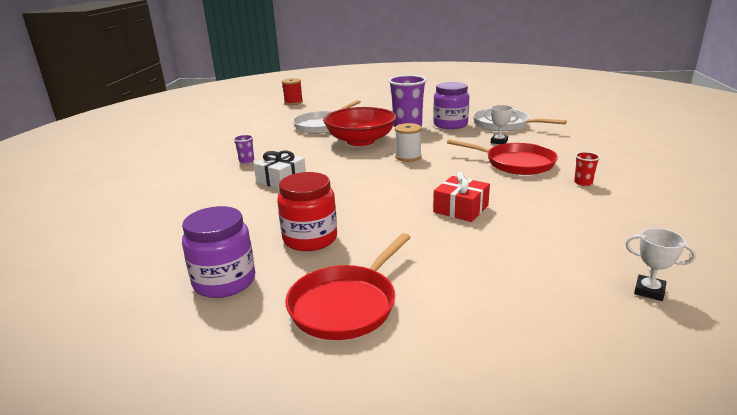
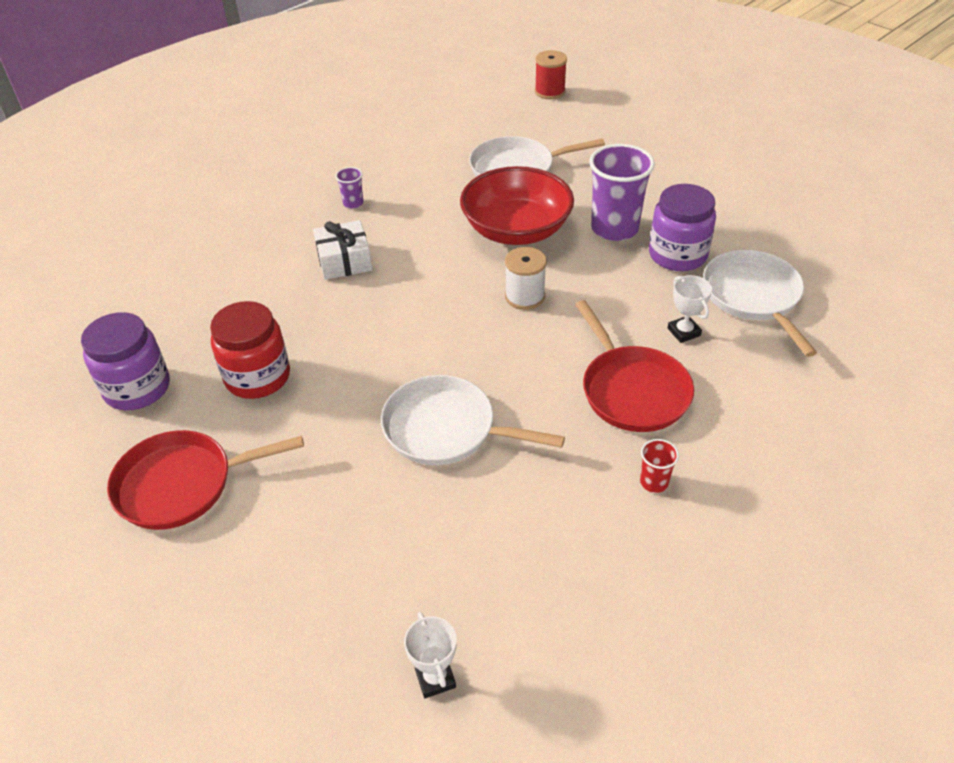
camera: 40 degrees right, 20 degrees up
(461, 209) = (446, 429): red gift -> white pan

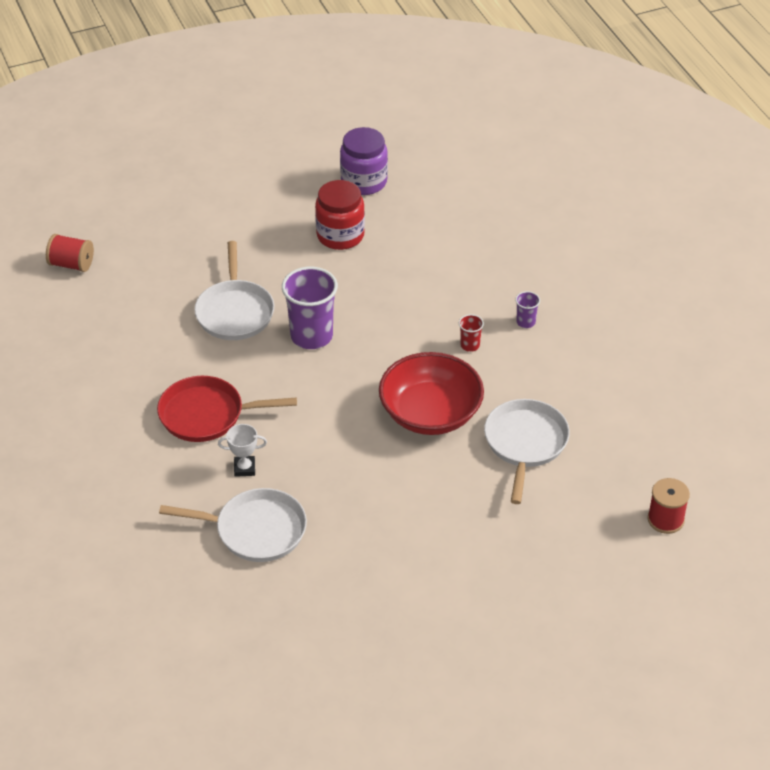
camera: 110 degrees right, 0 degrees up
(182, 484) = (266, 192): red pan -> none
(344, 261) = (446, 301): white gift -> none
(435, 678) = (71, 264): white trophy -> red spool
(446, 429) = (235, 312): white pan -> white pan turned 135 degrees clockwise
(525, 296) = (341, 391): white spool -> none
(614, 228) = (396, 478): purple cup -> purple cup (311, 336)
(654, 482) = (125, 394): red cup -> red cup (470, 345)
(677, 255) = (336, 505): purple jar -> none

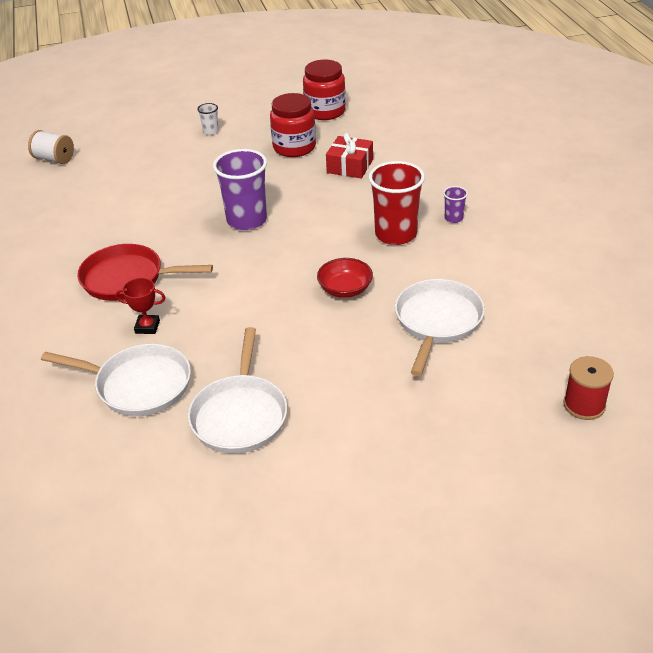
camera: 10 degrees right, 5 degrees down
(71, 264) = (54, 159): red spool -> white spool
(235, 312) = (182, 199): white pan -> white pan (240, 415)
(240, 217) = (211, 131): none -> white cup
(244, 468) = (147, 327): white trophy -> red trophy
(364, 182) = (325, 111): purple jar -> red jar
(406, 259) = (350, 166): none -> red gift
(430, 413) = (345, 289): red bowl -> red bowl, size x0.53
(470, 345) = (396, 234): red cup -> red cup, size x2.20

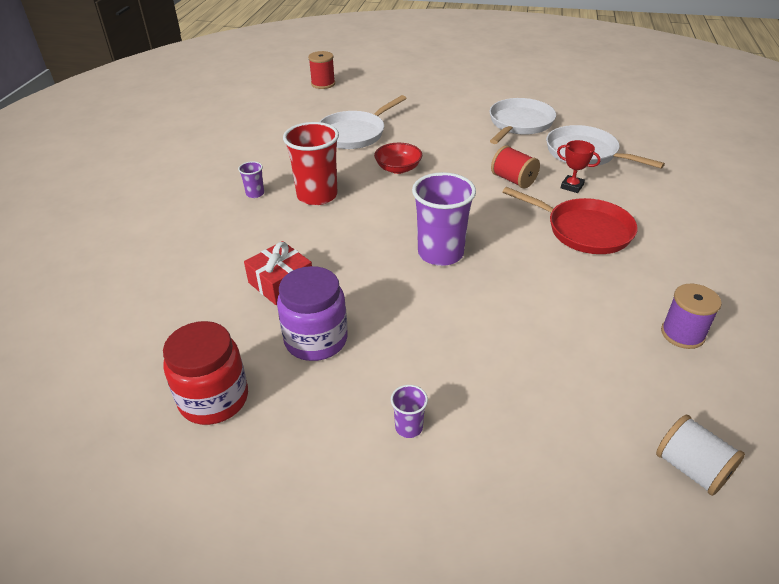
camera: 155 degrees left, 0 degrees up
(48, 220) = (682, 334): none -> purple spool
(211, 131) = (409, 427): white cup -> purple cup
(213, 314) = (513, 180): none -> red spool
(294, 147) = (316, 340): red jar -> purple jar

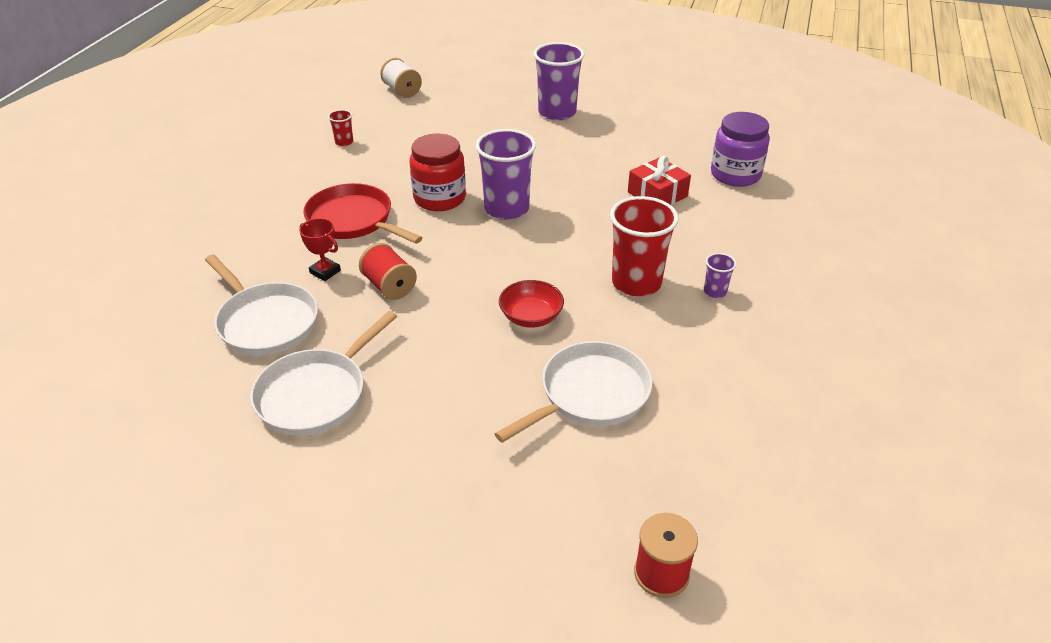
camera: 175 degrees left, 0 degrees up
(214, 399) = (685, 130): red jar -> red jar (439, 198)
(316, 340) = (620, 155): purple jar -> purple jar (735, 174)
(409, 427) = (557, 112): purple cup -> purple cup, size x2.20
(682, 334) = (344, 142): purple spool -> red cup

